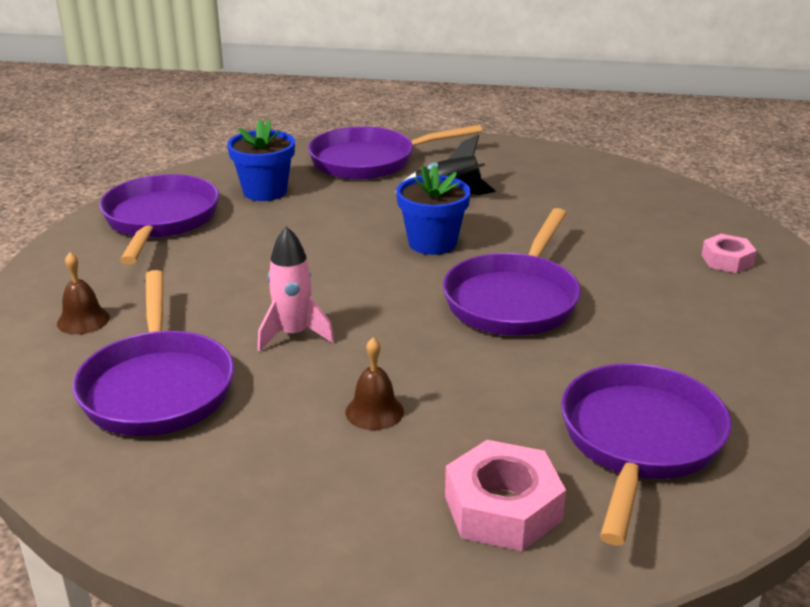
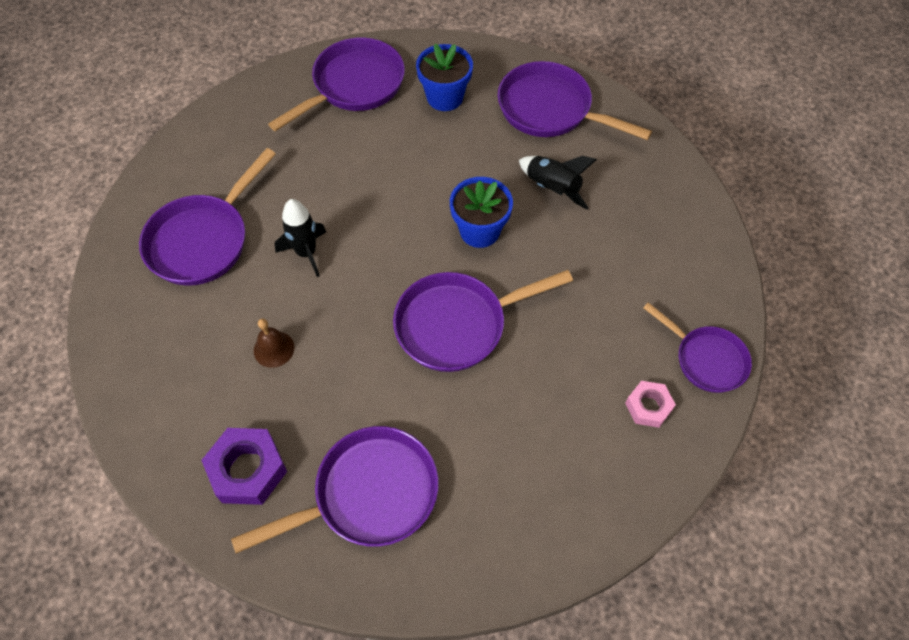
camera: 45 degrees right, 30 degrees up
(83, 320) = (225, 154): brown bell -> none
(293, 335) = (306, 253): pink rocket -> black rocket
(502, 508) = (248, 470): pink nut -> purple nut
(712, 219) = (706, 359): none -> purple pan

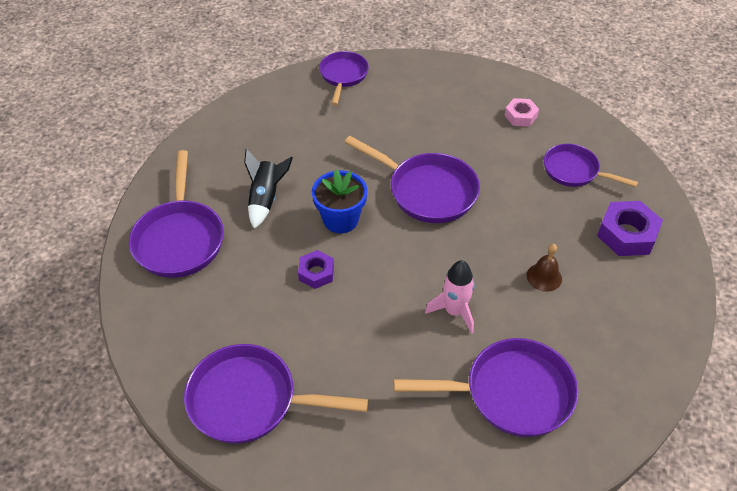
camera: 125 degrees left, 10 degrees down
(306, 253) = (454, 311): black rocket -> pink rocket
(368, 494) = (574, 171): purple pan -> purple pan, size x0.64
(433, 181) = (316, 273): none -> purple nut
(445, 97) = (215, 318): blue flower pot -> none
(648, 407) = (397, 86): pink nut -> pink nut (520, 116)

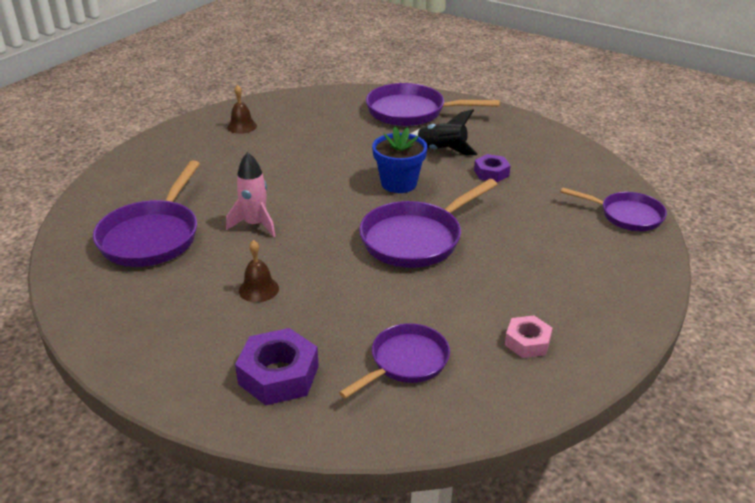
camera: 105 degrees right, 15 degrees down
(250, 400) = (242, 126): purple pan -> brown bell
(316, 273) = (342, 164): purple nut -> purple nut (491, 173)

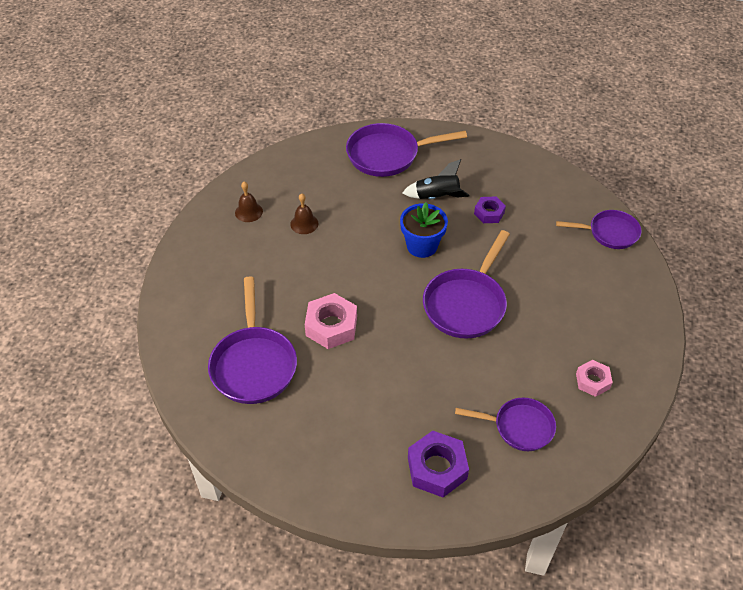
camera: 20 degrees left, 15 degrees up
(255, 225) = (331, 326): pink rocket -> pink nut
(258, 289) = (374, 393): brown bell -> brown bell (304, 223)
(405, 362) = (519, 427): purple pan -> purple pan turned 75 degrees clockwise

